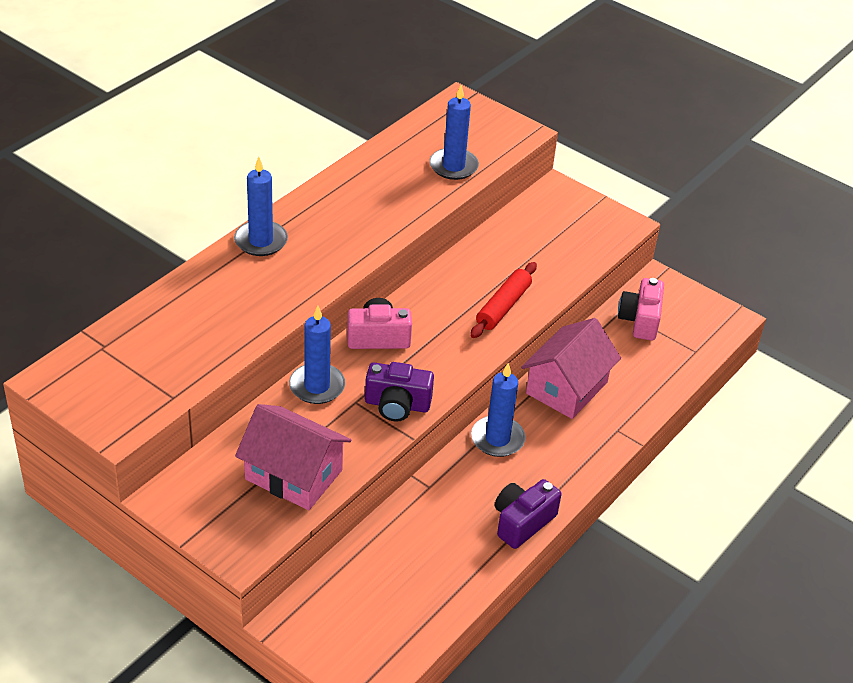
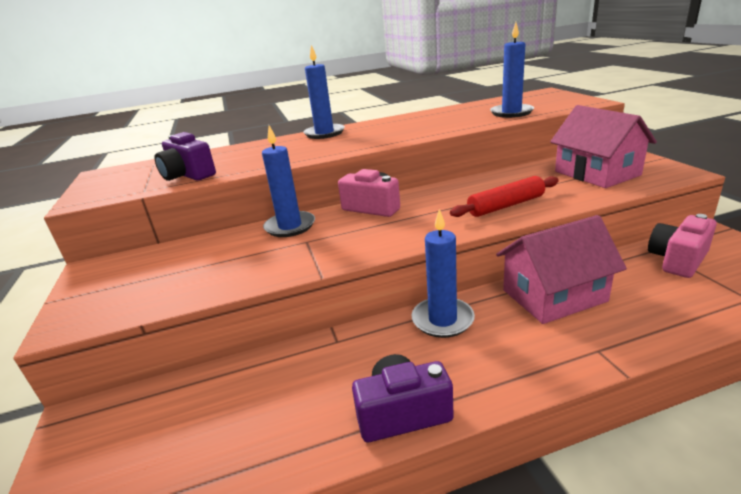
camera: 40 degrees right, 15 degrees down
(294, 474) = (192, 277): pink house -> pink house (596, 173)
(397, 405) = (337, 250): purple camera -> purple camera (188, 175)

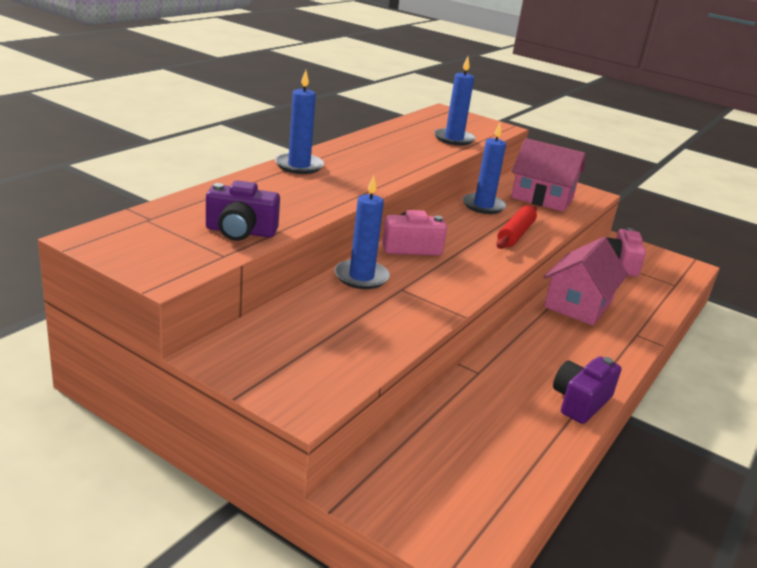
camera: 45 degrees left, 0 degrees up
(442, 320) = (531, 338): blue candle -> blue candle (483, 206)

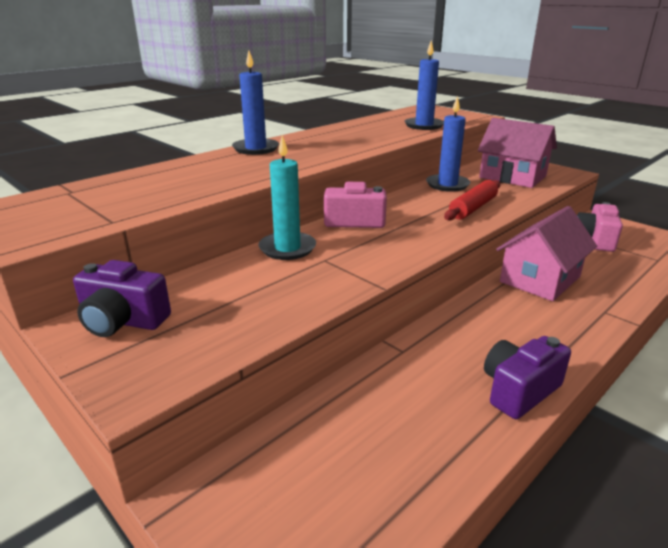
camera: 15 degrees right, 0 degrees up
(240, 231) = (150, 200): purple camera -> purple camera (123, 321)
(361, 277) = (287, 248): blue candle -> turquoise candle

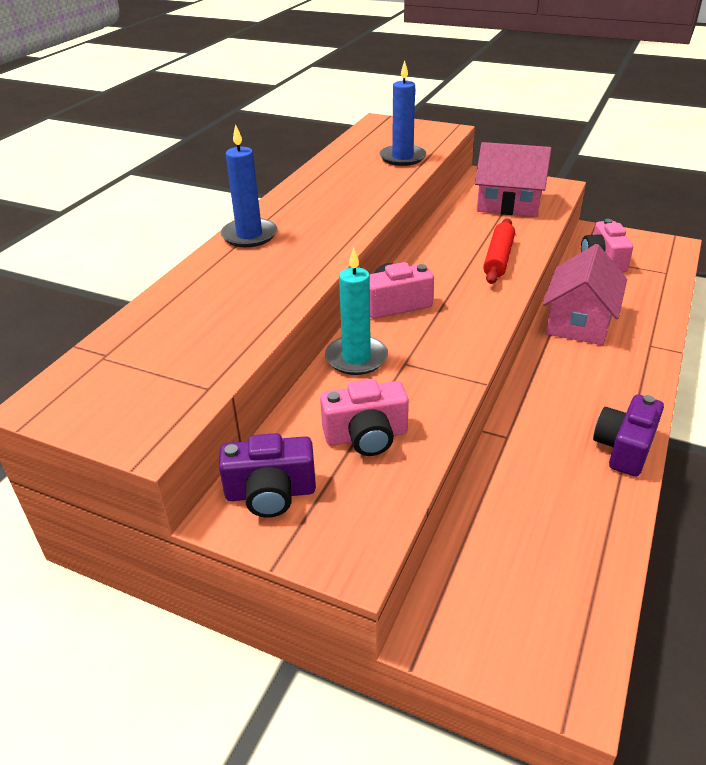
camera: 20 degrees left, 10 degrees up
(241, 301) = (366, 436): none -> pink camera
(447, 185) = (452, 229): blue candle -> none

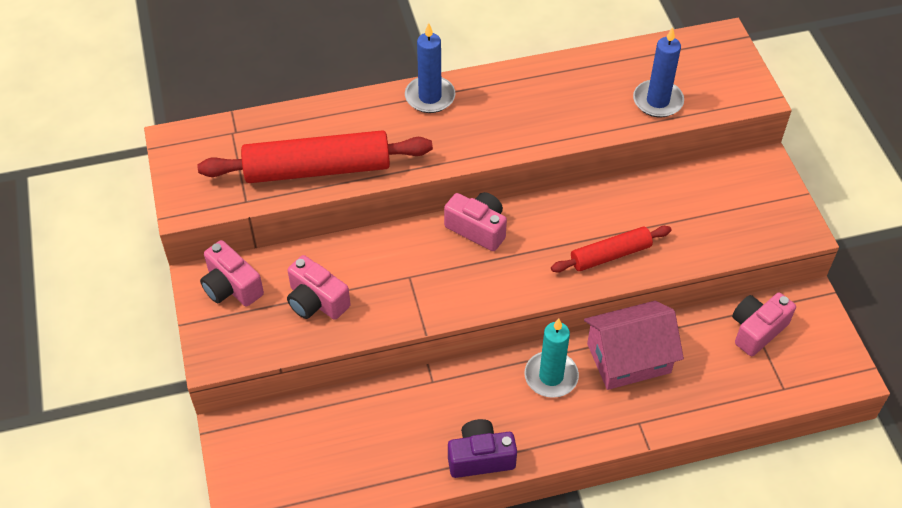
camera: 50 degrees right, 15 degrees up
(237, 324) = (317, 169): none -> red rolling pin
(270, 493) = (231, 287): purple camera -> pink camera
(356, 358) = (391, 247): turquoise candle -> turquoise candle (551, 376)
(509, 204) = (722, 212): pink house -> none

